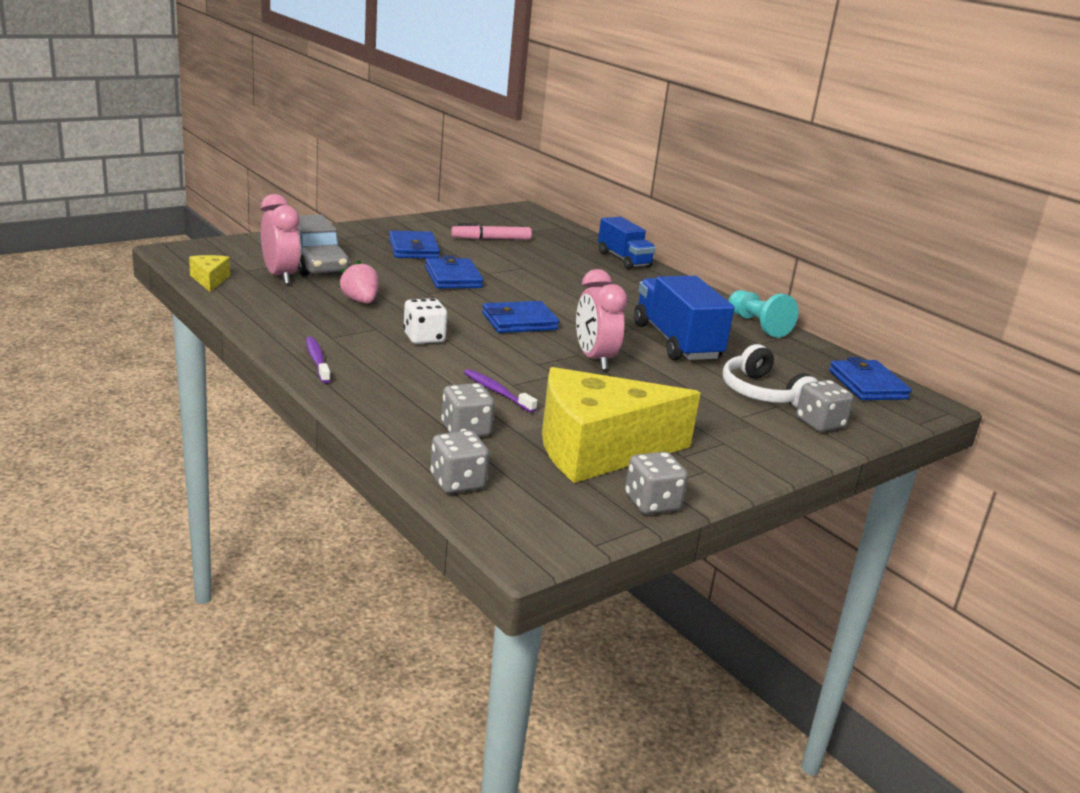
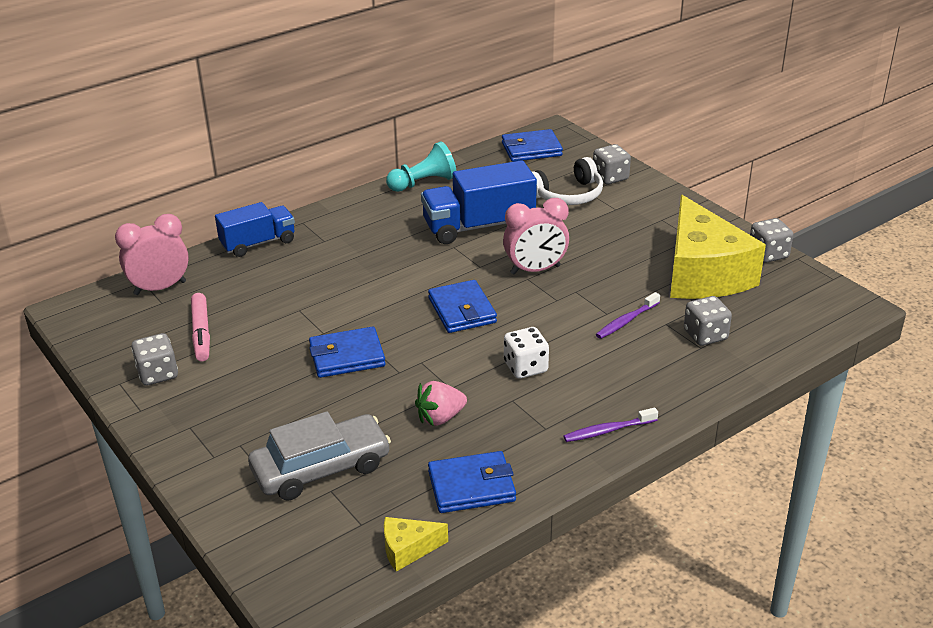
camera: 85 degrees left, 10 degrees up
(280, 276) = (377, 490): pink clock -> pink clock (160, 288)
(413, 249) = (252, 391): blue wallet -> blue wallet (471, 486)
(457, 482) = (789, 336): grey dice -> grey dice (158, 374)

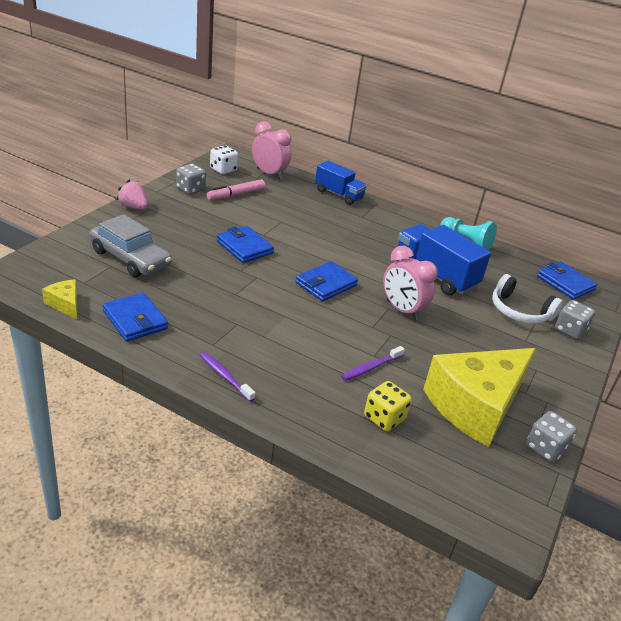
camera: 60 degrees right, 0 degrees up
(440, 418) = (201, 295): pink strawberry -> pink strawberry (133, 207)
(525, 367) = (278, 324): white dice -> white dice (223, 170)
(626, 321) = (371, 367): purple toothbrush -> purple toothbrush turned 60 degrees counterclockwise
(705, 335) = (384, 418): grey dice -> yellow dice

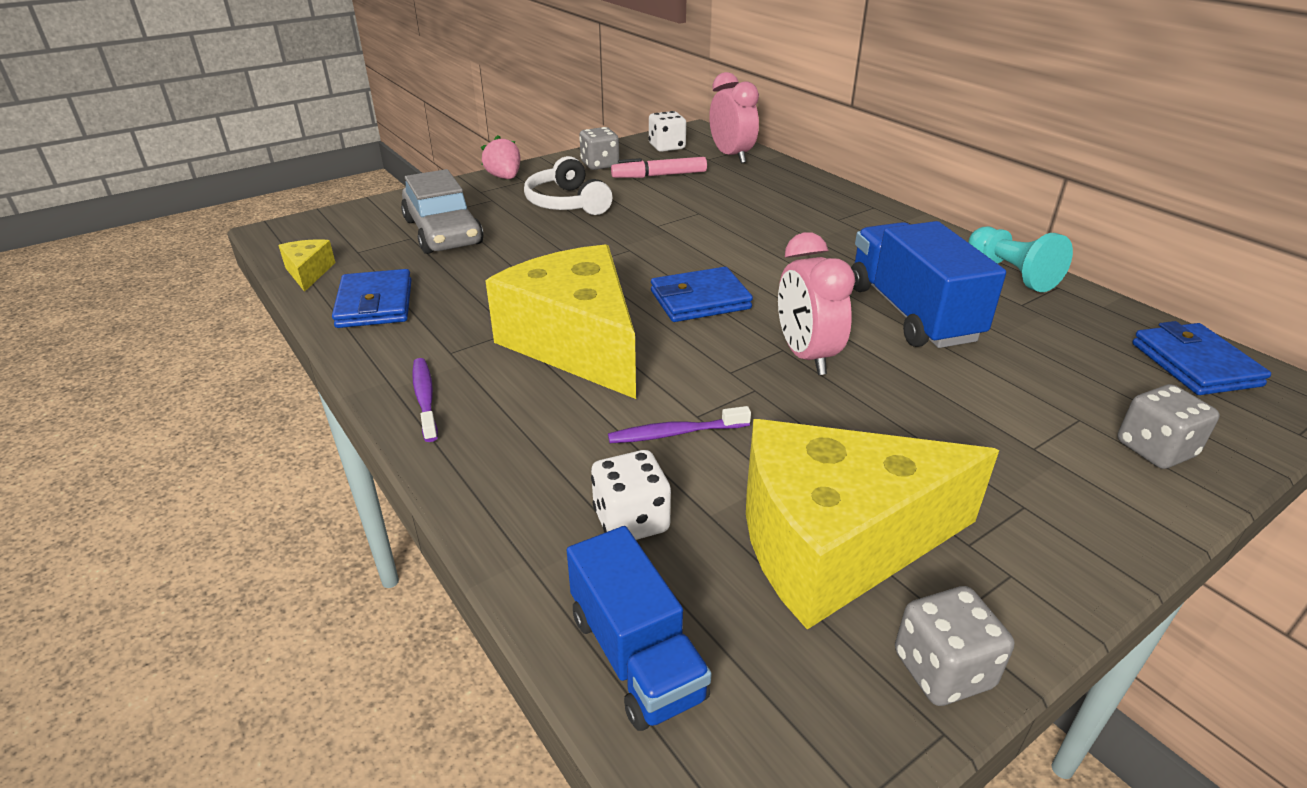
camera: 30 degrees right, 0 degrees up
(244, 247) = (613, 237): blue wallet -> none
(280, 325) = (576, 343): none -> yellow cheese
(338, 194) = (821, 188): blue truck -> blue truck (636, 655)
(384, 418) = (631, 521): yellow dice -> white dice
(519, 311) = (1052, 396): white headphones -> white headphones (567, 203)

